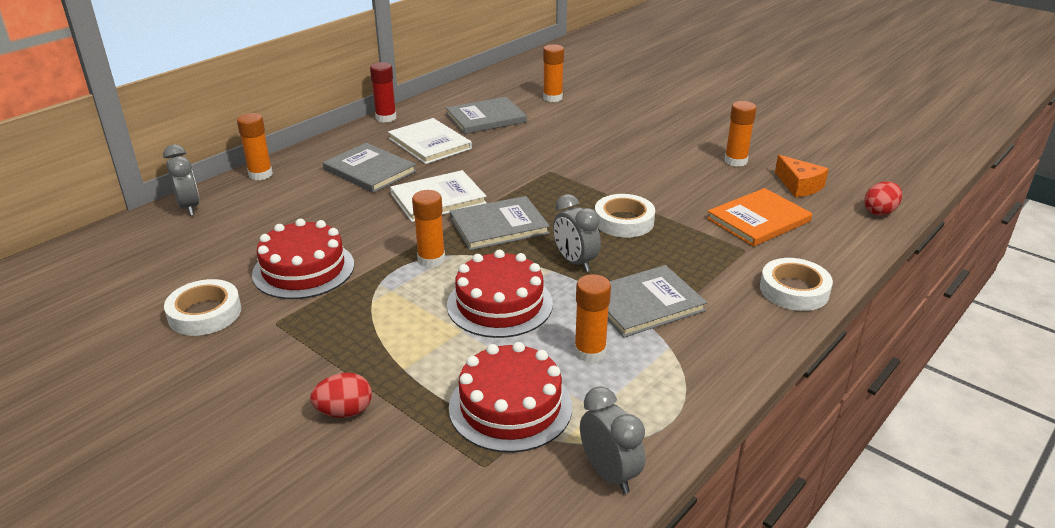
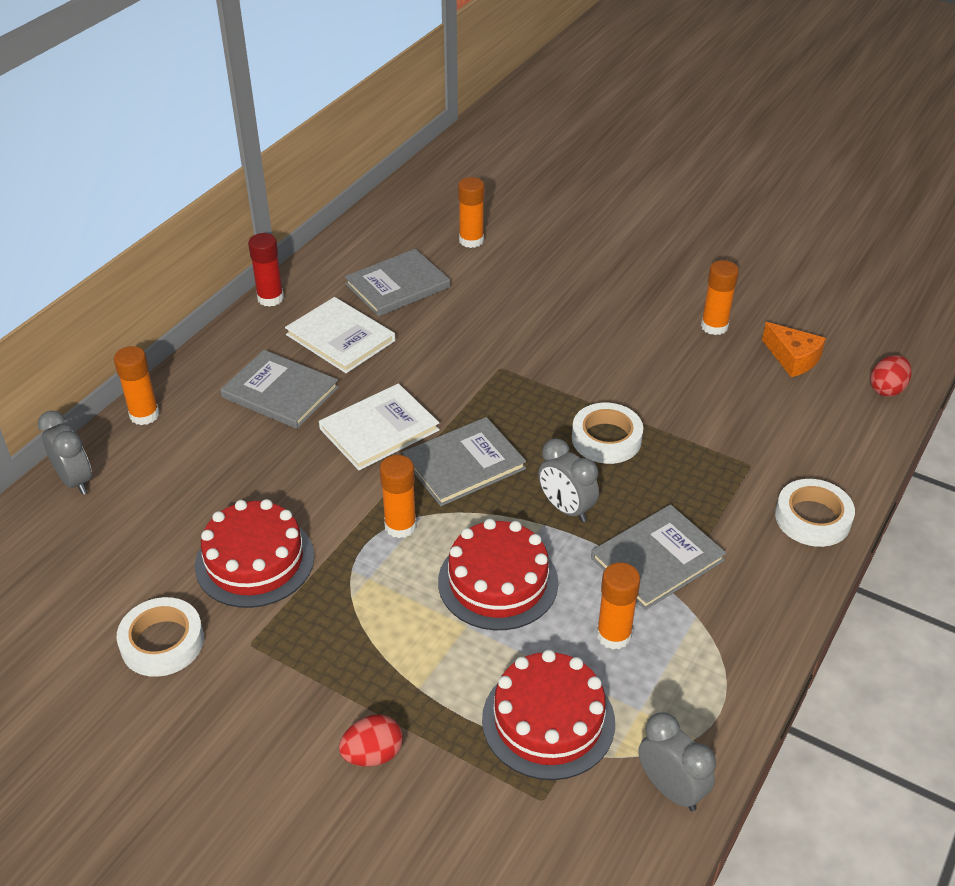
camera: 10 degrees left, 10 degrees up
(758, 220) = (756, 418): orange book -> none

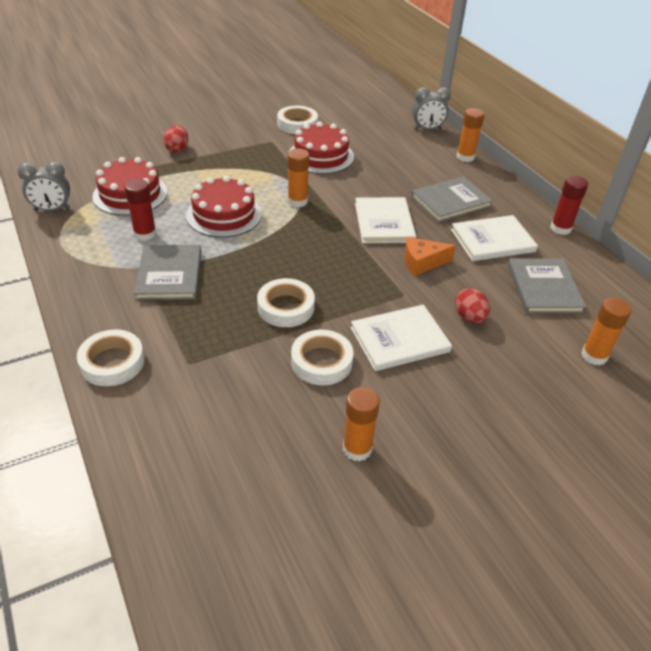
camera: 120 degrees right, 0 degrees up
(464, 464) = (323, 240): grey book -> none
(566, 508) = (246, 260): grey clock -> none
(568, 348) = (399, 339): none -> white book
(614, 635) = (145, 234): orange glue stick -> red glue stick
(650, 382) = (321, 362): none -> white tape
(792, 358) = (269, 477): orange cheese -> orange cheese (422, 262)
(887, 389) = (167, 520): red egg -> red egg (469, 317)

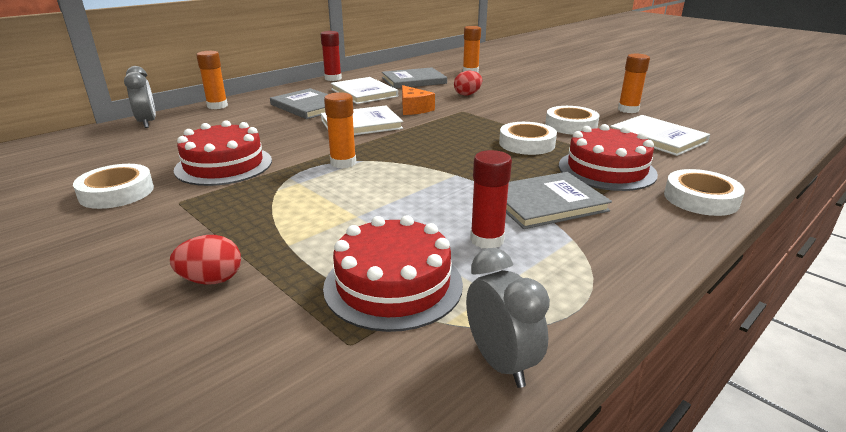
camera: 105 degrees left, 15 degrees down
(224, 215) = (400, 197): red cake -> red cake (606, 169)
(399, 339) = (515, 108): white book -> white book (657, 138)

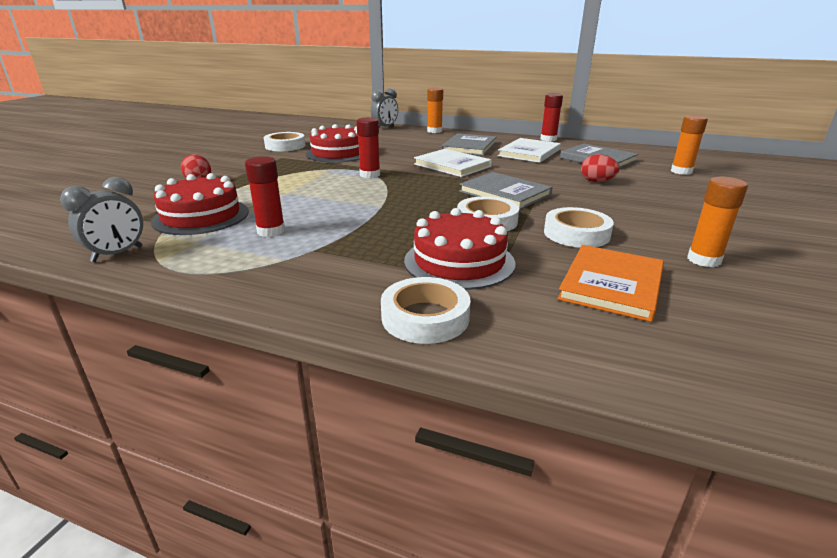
camera: 65 degrees right, 0 degrees up
(343, 163) = (370, 175): orange glue stick -> red glue stick
(413, 109) = (516, 172): orange cheese -> none
(546, 203) = (351, 243): grey book -> grey book (504, 193)
(657, 138) = (611, 284): white book -> orange book

